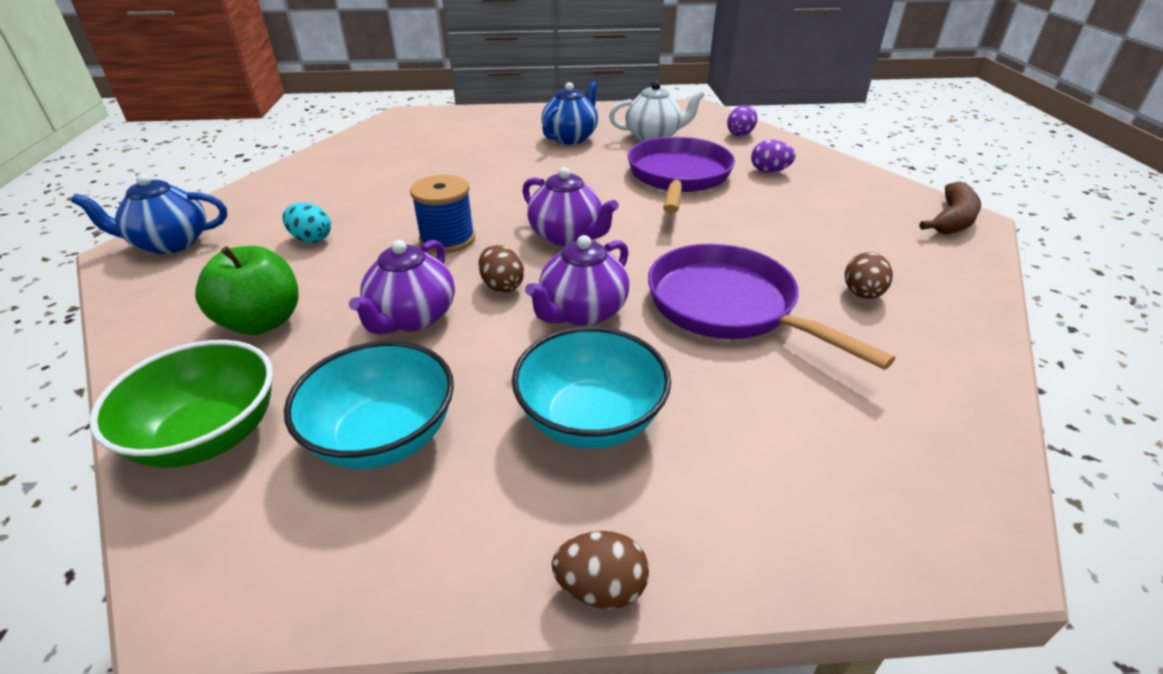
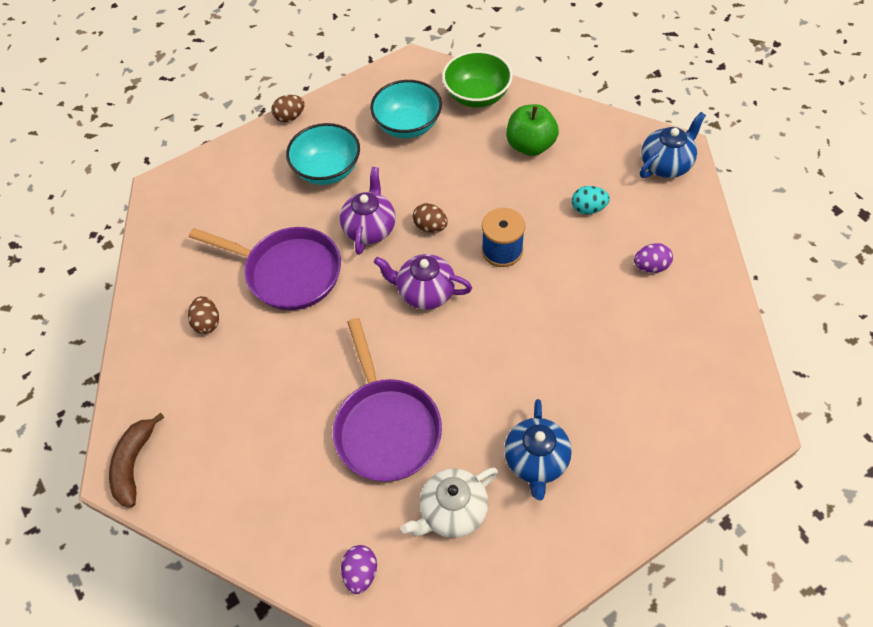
camera: 155 degrees right, 20 degrees up
(412, 318) = (458, 182): purple teapot -> none
(769, 171) = (305, 484): purple egg -> purple egg (651, 266)

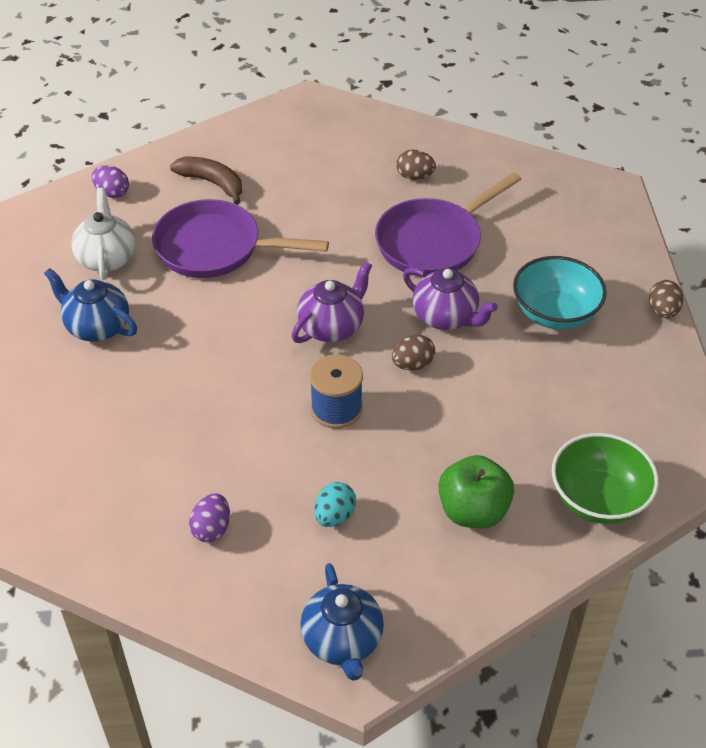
camera: 115 degrees right, 10 degrees down
(134, 464) = (310, 108): brown banana -> brown banana (212, 183)
(408, 125) = (584, 408): turquoise bowl -> none

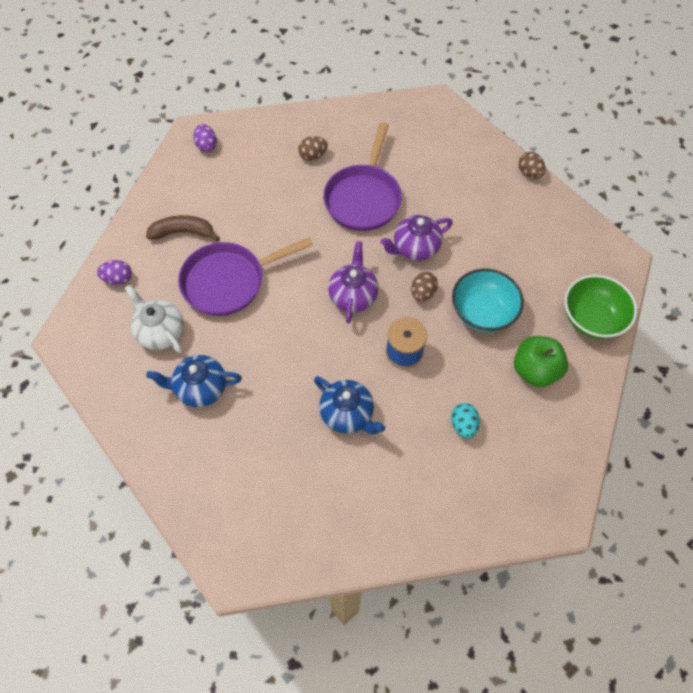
camera: 35 degrees left, 15 degrees up
(212, 529) = (400, 483): purple egg -> purple egg (206, 146)
(343, 641) = (535, 502): blue teapot -> blue teapot (348, 414)
(446, 317) = (415, 248): purple teapot -> purple teapot turned 150 degrees clockwise
(555, 313) = (473, 209): turquoise bowl -> turquoise bowl (482, 312)

